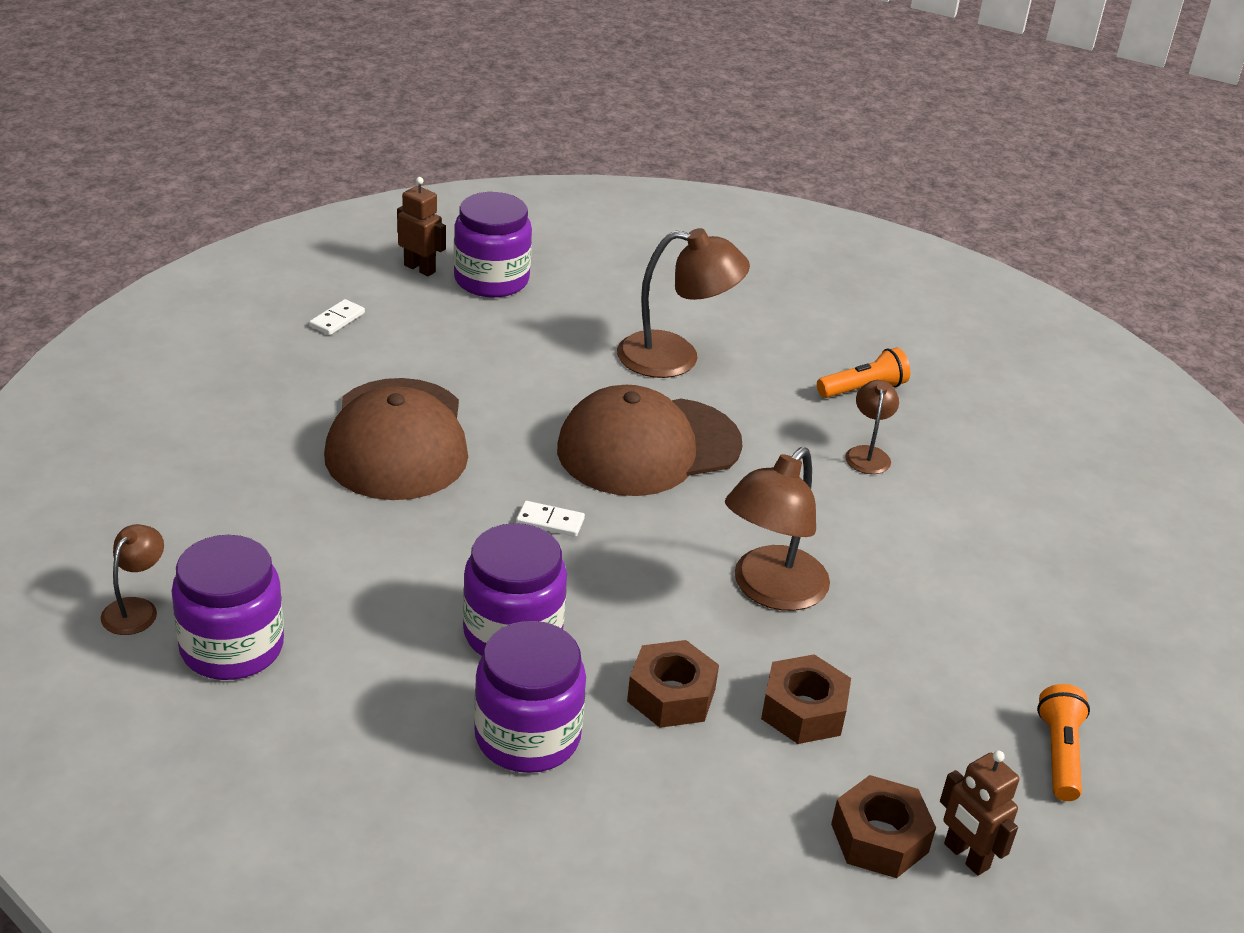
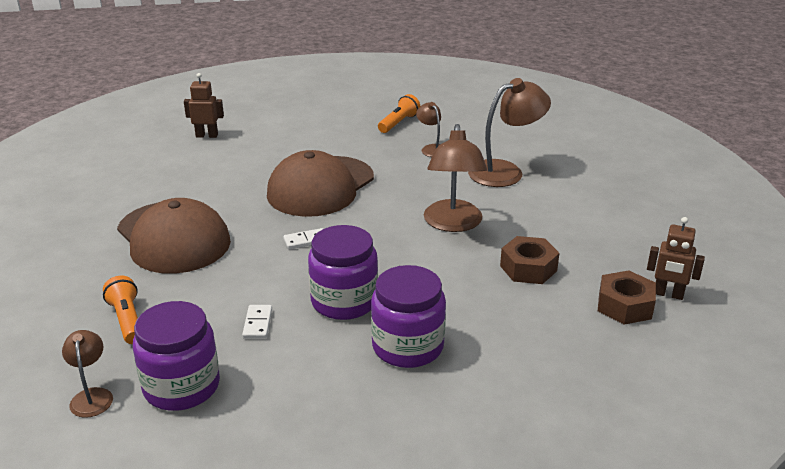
camera: 30 degrees left, 5 degrees down
(337, 320) = (70, 193): white domino -> white domino (257, 323)
(420, 268) = (97, 152): brown robot -> brown robot (207, 135)
(491, 280) = (147, 143): purple jar -> none
(671, 695) = (459, 291): brown nut -> none
(675, 358) = (290, 143): brown lamp -> brown lamp (505, 171)
(1059, 754) = (654, 234): orange flashlight -> orange flashlight (127, 320)

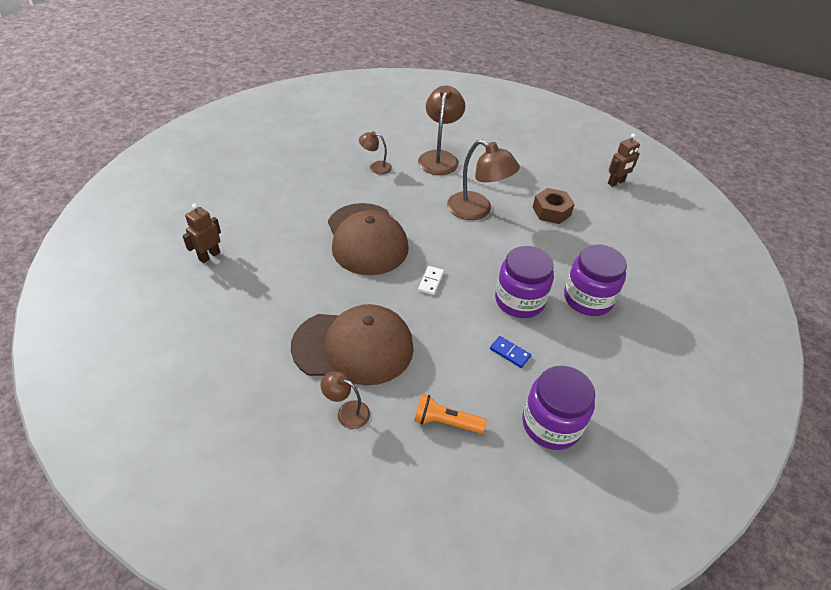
camera: 55 degrees left, 15 degrees up
(92, 396) = (526, 481): brown lamp -> brown lamp (347, 412)
(257, 323) = (509, 353): white domino -> blue domino
(398, 123) = (322, 160): orange flashlight -> none
(624, 306) = (614, 201): brown nut -> none

